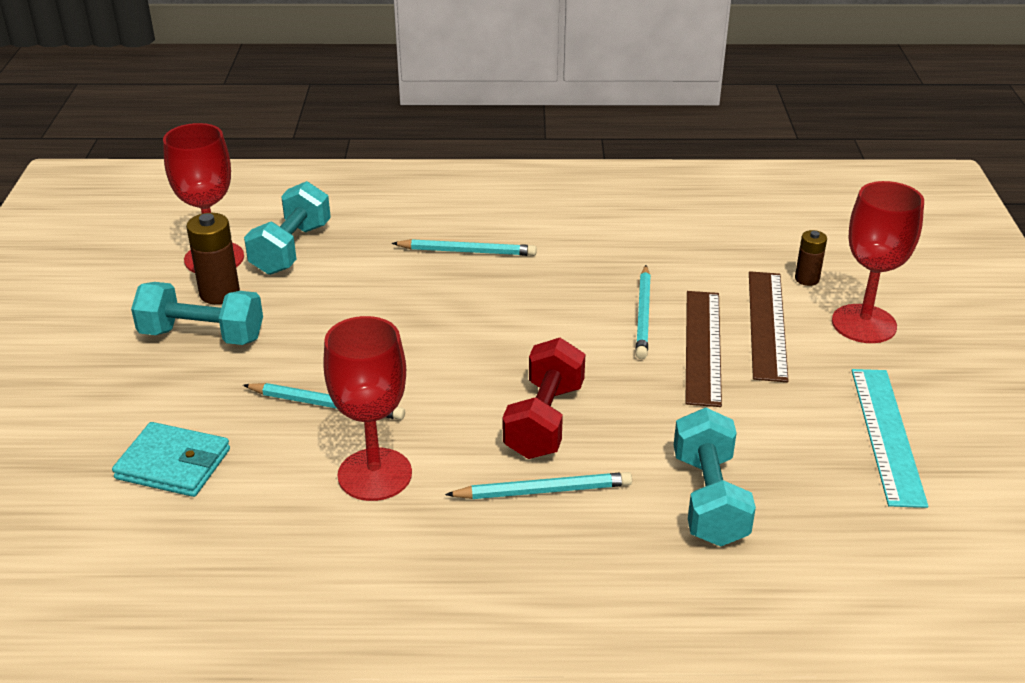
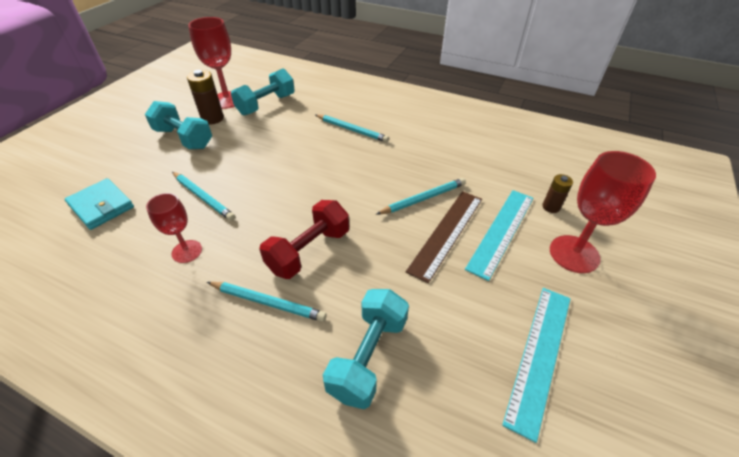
camera: 25 degrees right, 10 degrees up
(375, 474) = (187, 251): red goblet -> red goblet, size x0.61
(643, 315) = (423, 198): turquoise pencil -> turquoise pencil turned 150 degrees counterclockwise
(767, 324) = (501, 231): brown ruler -> turquoise ruler

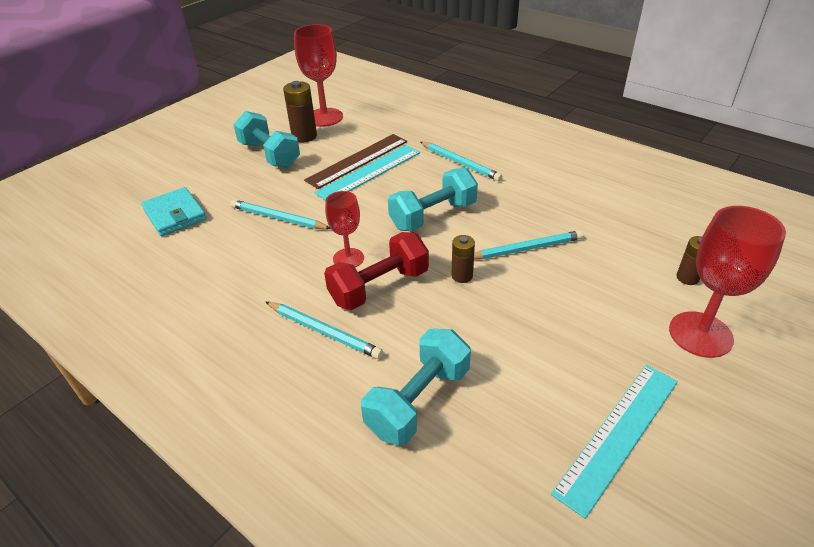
camera: 15 degrees right, 5 degrees down
(187, 251) = (251, 270): red goblet -> red goblet (348, 258)
(203, 197) = (278, 218): turquoise pencil -> turquoise pencil turned 150 degrees clockwise
(266, 105) = (367, 126): turquoise dumbbell -> turquoise dumbbell (433, 216)
(377, 230) = (462, 276): none -> brown battery
(446, 233) = (544, 289): brown ruler -> brown ruler (357, 160)
(501, 231) = (613, 296): turquoise ruler -> turquoise ruler (369, 172)

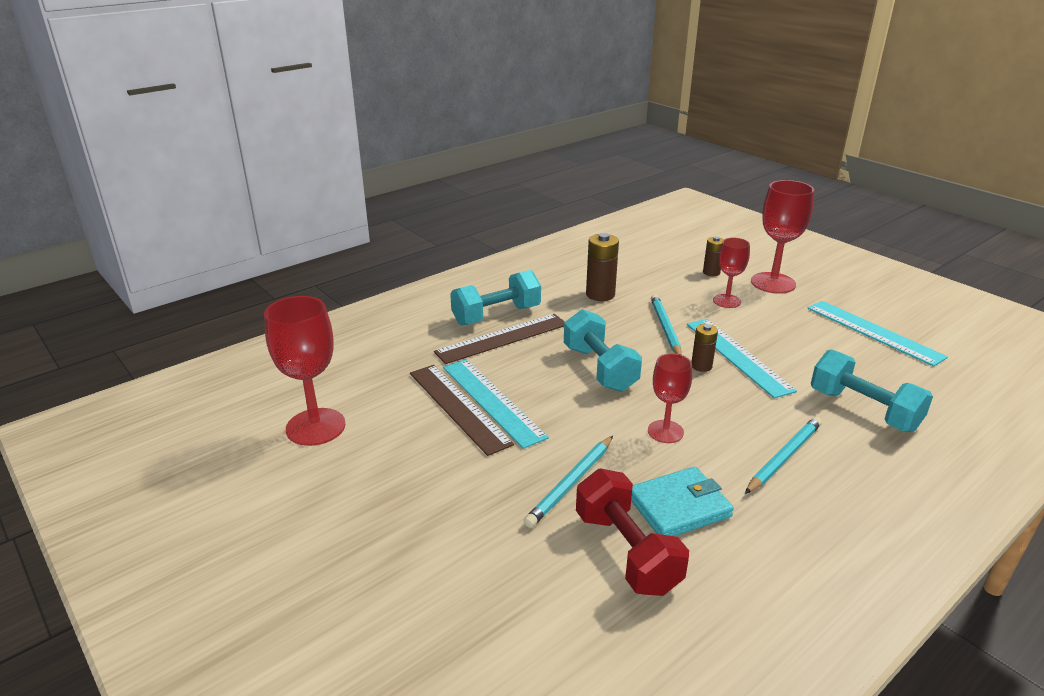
camera: 80 degrees left, 10 degrees down
(175, 215) = (528, 597): turquoise wallet -> turquoise wallet (679, 507)
(269, 155) = (396, 487): turquoise dumbbell -> turquoise dumbbell (496, 315)
(304, 136) = (361, 450): brown battery -> brown battery (600, 294)
(379, 287) = (715, 415): red dumbbell -> red dumbbell (626, 552)
(460, 163) = (502, 338): turquoise pencil -> brown ruler
(493, 301) = (737, 356): none -> turquoise ruler
(617, 292) = (726, 301): none -> red goblet

